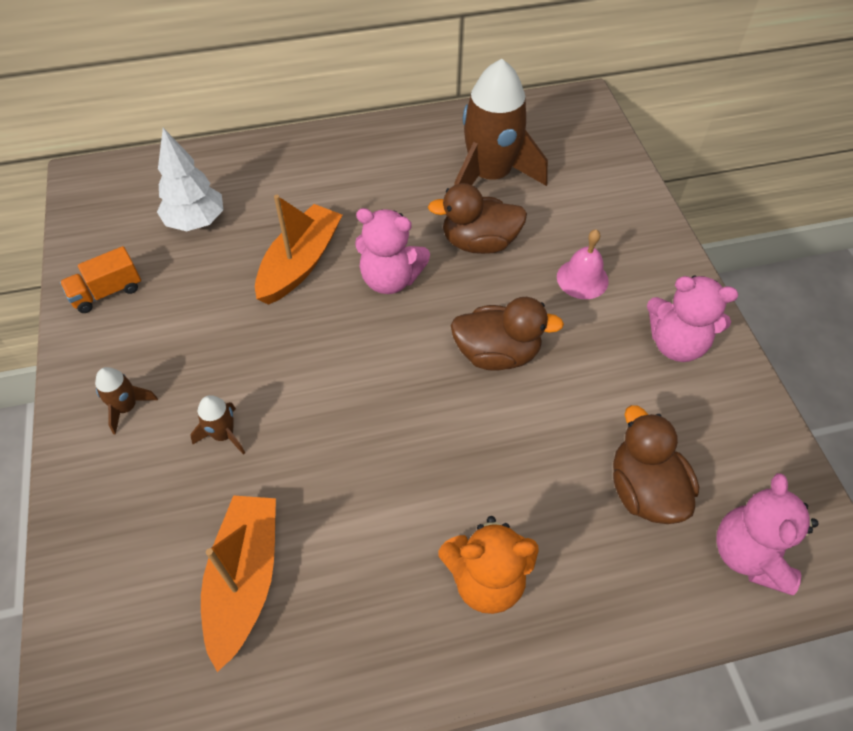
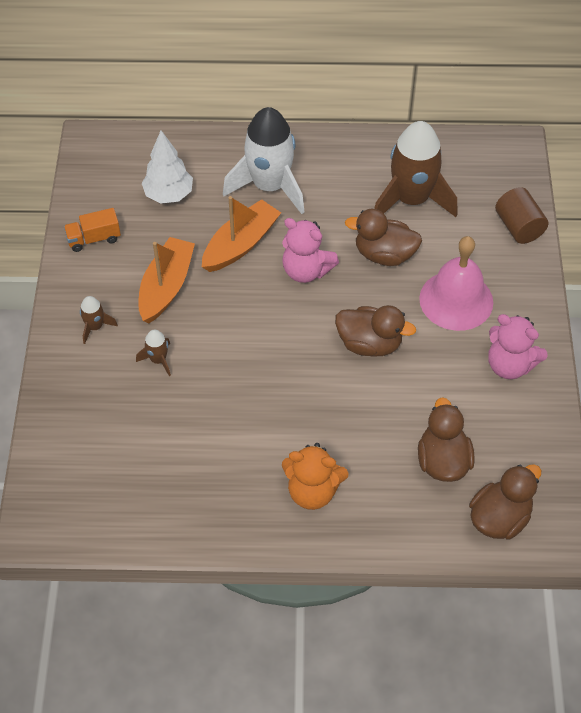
camera: 15 degrees right, 0 degrees up
(244, 580) = (153, 456): orange boat -> orange boat (166, 287)
(319, 190) = (269, 186): none -> white rocket
(582, 279) = (456, 300): pink bell -> pink bell, size x1.78
(621, 184) = (518, 227): none -> brown cylinder
(749, 555) = (499, 518): pink teddy bear -> brown duck

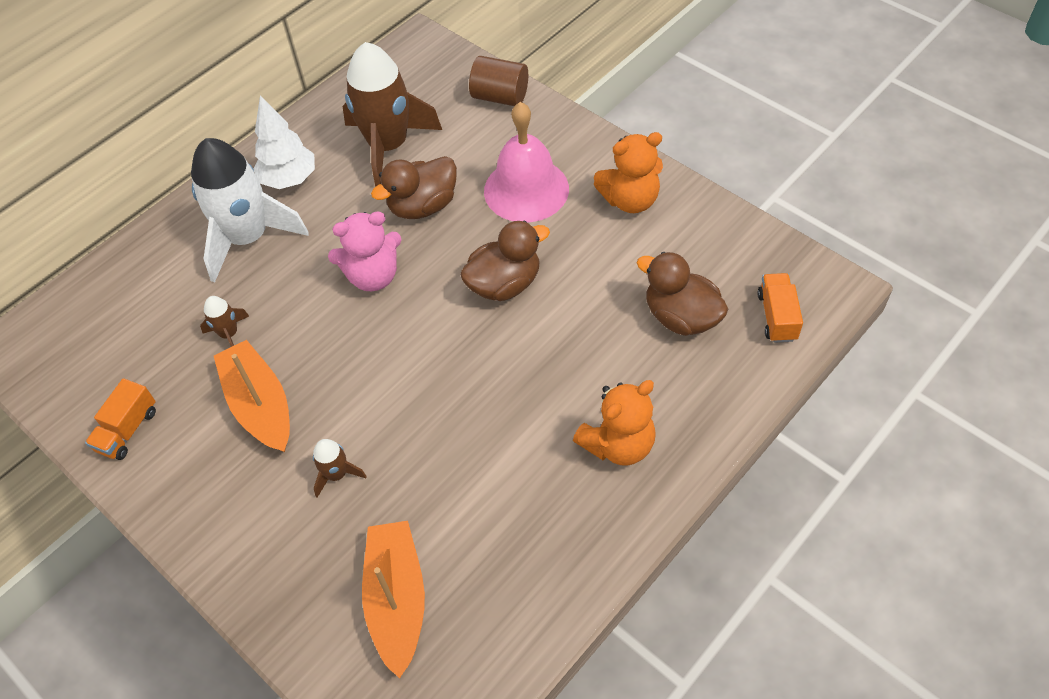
camera: 45 degrees left, 0 degrees up
(95, 327) = (234, 506): brown rocket -> brown rocket (229, 334)
(169, 195) = (157, 326): white tree -> white tree (289, 179)
(241, 244) = (284, 307): orange boat -> orange boat (397, 600)
(499, 518) = (777, 317): brown duck -> orange truck
(509, 365) = (630, 200): pink teddy bear -> orange teddy bear

